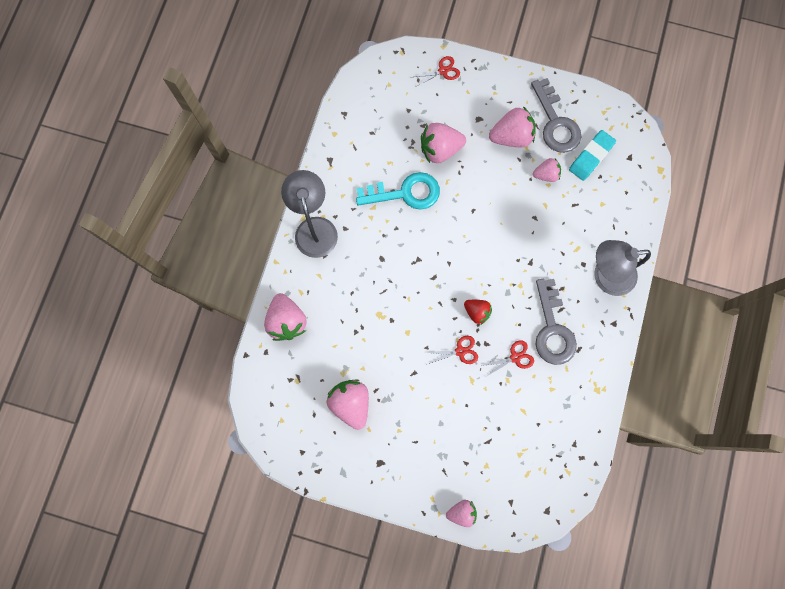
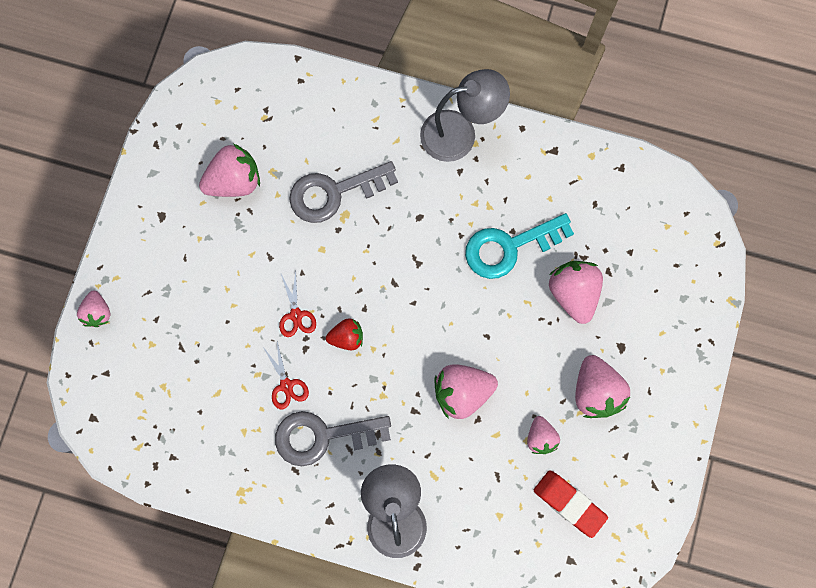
camera: 90 degrees right, 0 degrees up
(287, 321) = (338, 104): pink strawberry -> pink strawberry (462, 392)
(405, 193) = (509, 247): turquoise key -> turquoise key turned 75 degrees clockwise
(443, 71) = (692, 299): red scissors -> none
(477, 312) = (347, 337): red strawberry -> red strawberry turned 135 degrees counterclockwise
(555, 123) = (620, 455): grey key -> grey key (334, 192)
(591, 157) = (569, 503): turquoise eraser -> red eraser

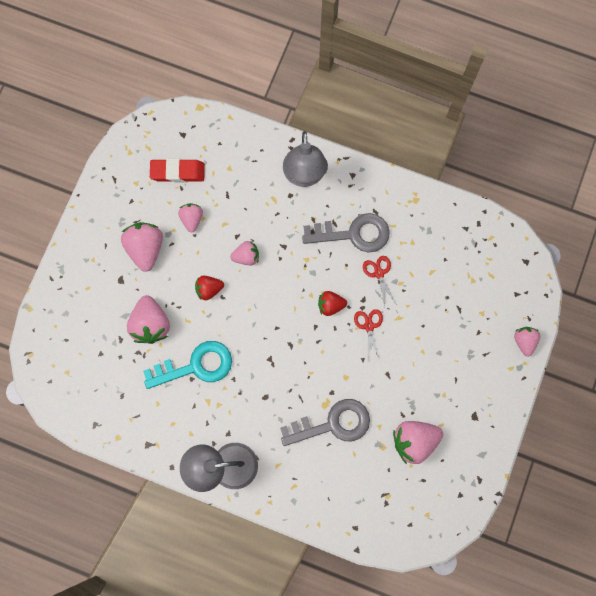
camera: 175 degrees left, 0 degrees up
(462, 392) = (246, 256): pink strawberry -> pink strawberry, size x0.60
(505, 344) = (209, 289): none -> red strawberry
(569, 503) = (177, 172): red eraser -> red eraser turned 45 degrees counterclockwise

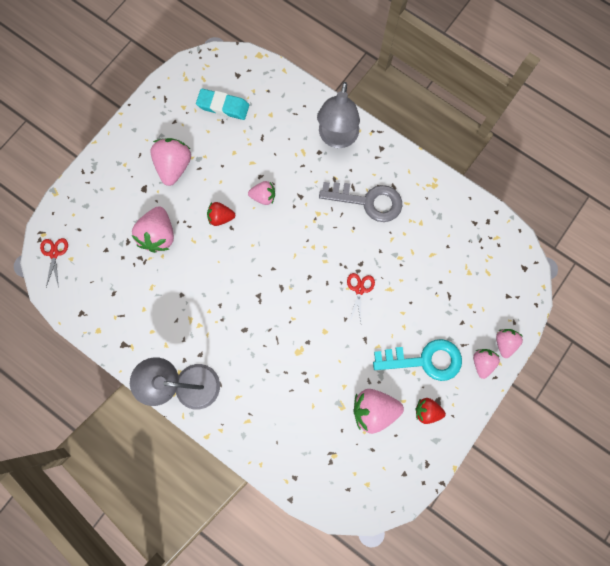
camera: 15 degrees right, 0 degrees up
(177, 172) = (223, 106): red eraser -> turquoise eraser
(192, 219) = (224, 151): pink strawberry -> pink strawberry (482, 362)
(195, 366) = (188, 284): turquoise key -> turquoise key (424, 360)
(330, 305) = (328, 261): red strawberry -> red strawberry (426, 411)
(332, 424) = (300, 372): grey key -> none
(379, 273) = (382, 243): red scissors -> red scissors (54, 254)

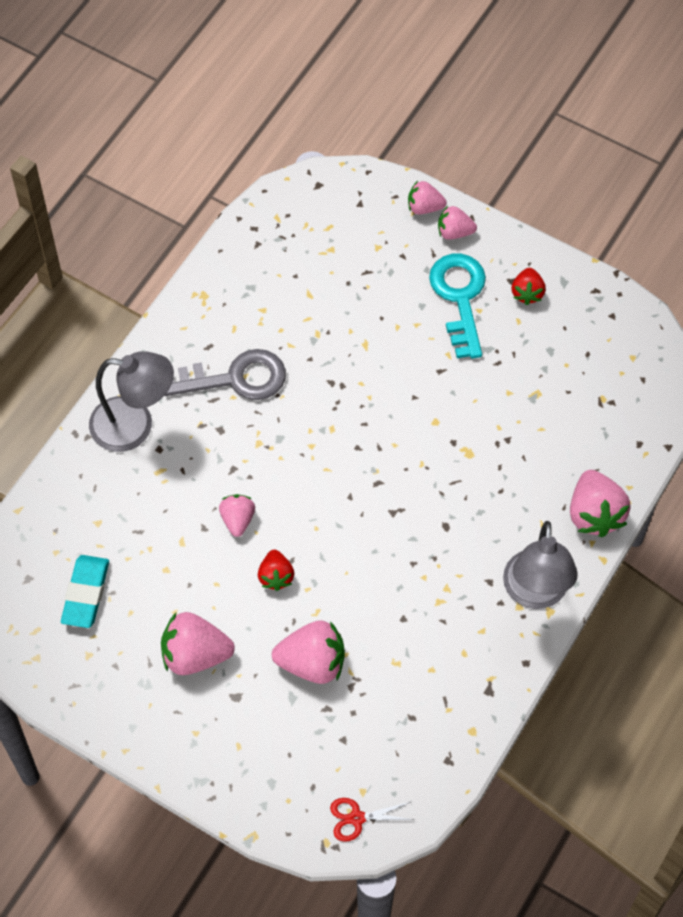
camera: 95 degrees left, 15 degrees down
(359, 289) = (370, 381): red scissors -> none
(367, 201) = (235, 379): grey key -> grey key turned 75 degrees clockwise
(373, 409) = (535, 355): pink strawberry -> pink strawberry (594, 514)

